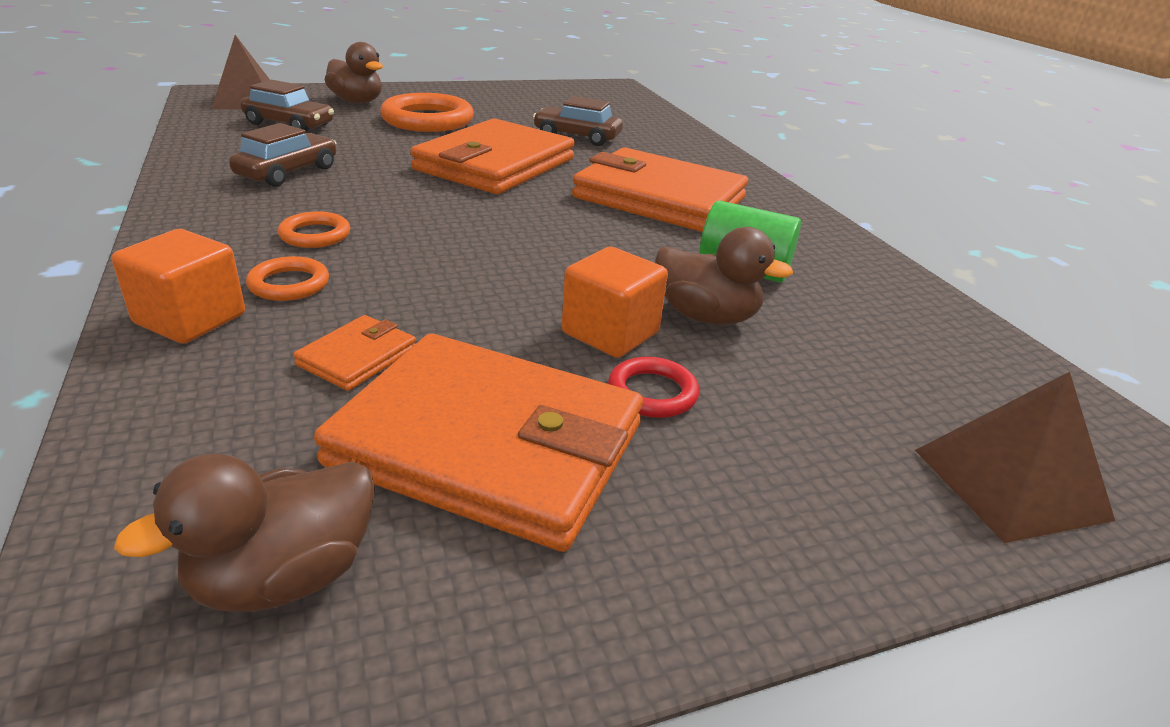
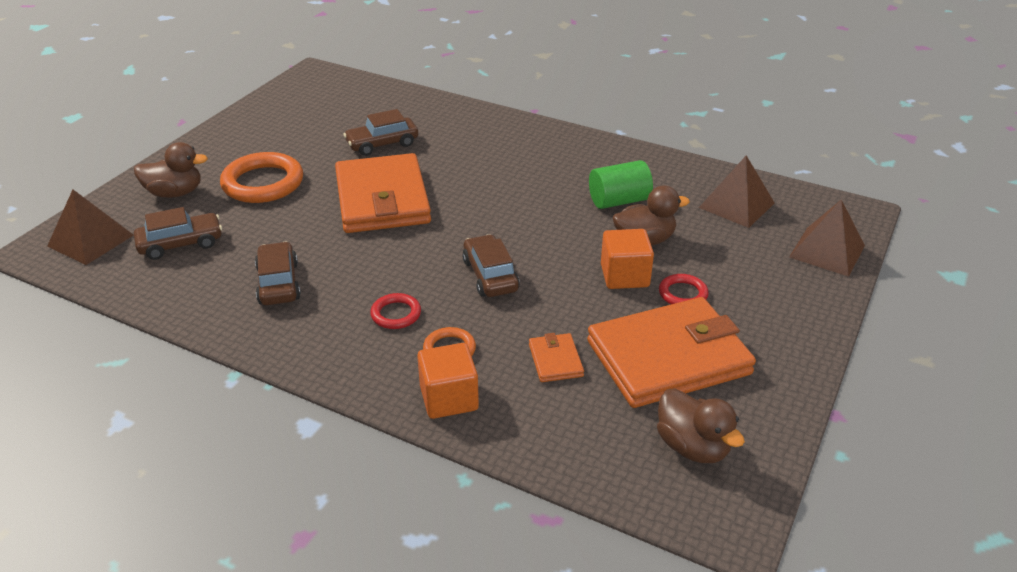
camera: 40 degrees left, 5 degrees up
(284, 577) = (692, 447): brown duck -> brown duck turned 45 degrees counterclockwise
(315, 235) = (396, 314): orange ring -> red ring
(463, 255) = (490, 275): none -> brown car
(659, 198) = (510, 172): orange wallet -> none
(919, 350) = (736, 205): none -> brown pyramid

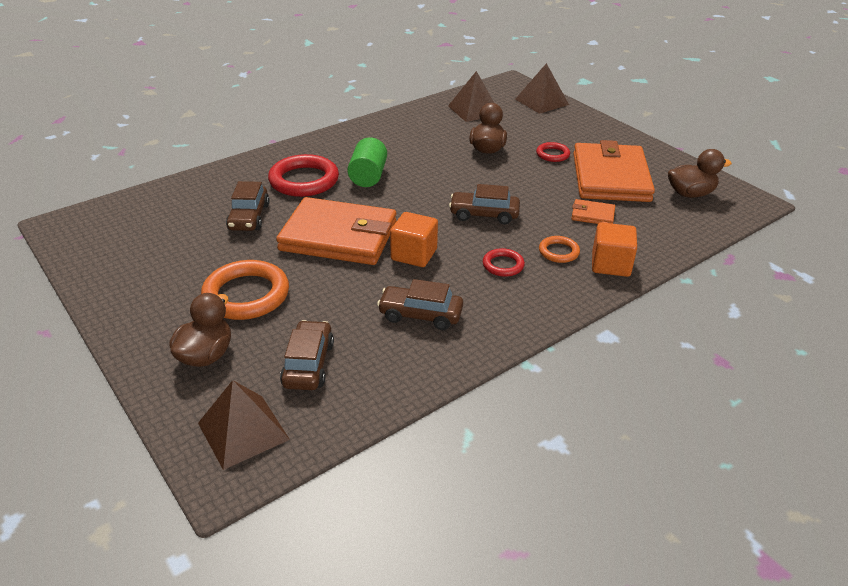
camera: 65 degrees left, 0 degrees up
(468, 149) = (304, 180): none -> red ring
(619, 201) = (434, 144): green cylinder -> green cylinder (368, 176)
(624, 276) = (521, 167): orange cube -> orange cube (414, 254)

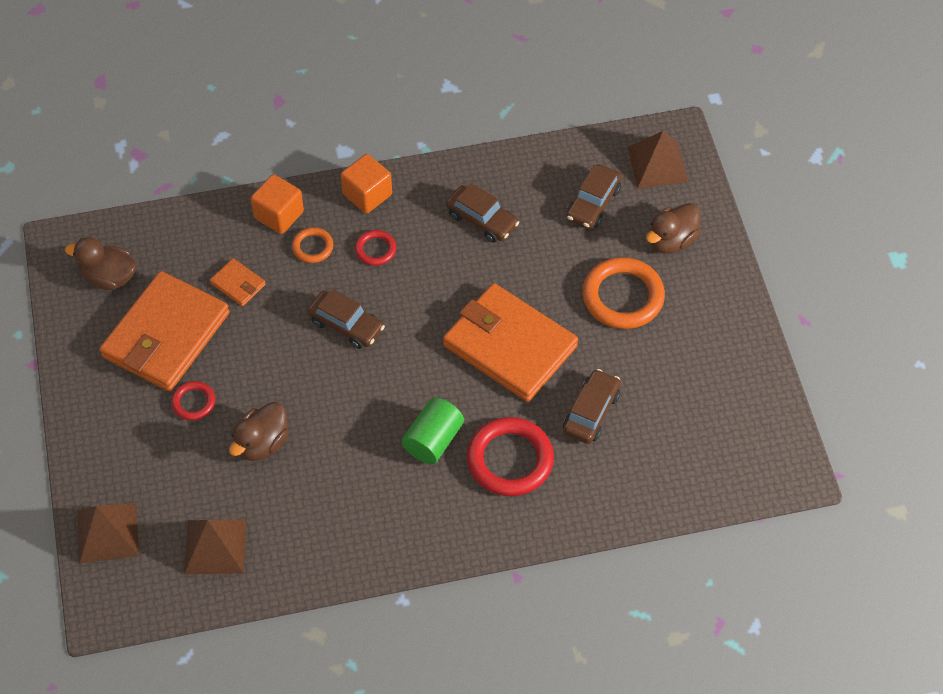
camera: 155 degrees left, 20 degrees up
(414, 254) = (449, 293): orange cube -> orange cube (367, 194)

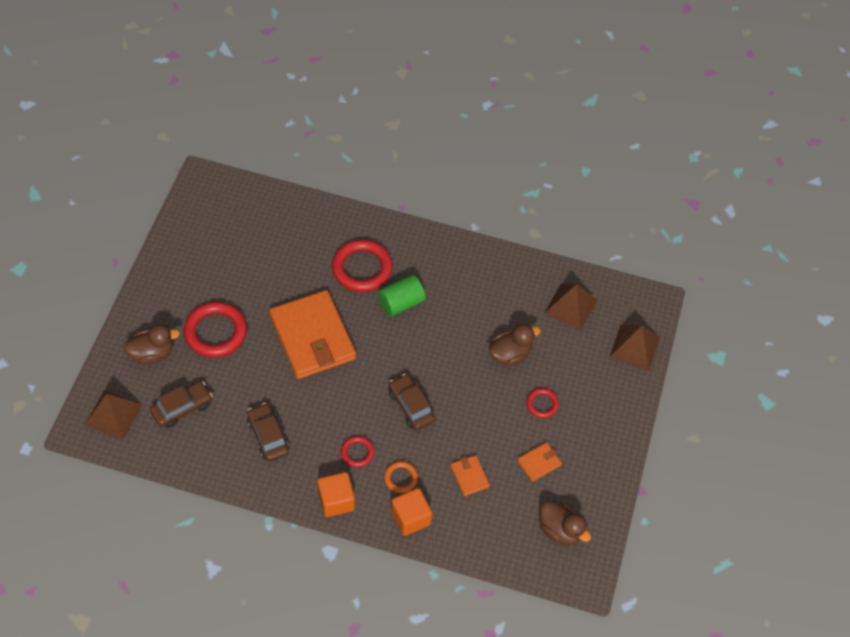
camera: 155 degrees left, 0 degrees up
(166, 335) = (539, 463): orange wallet -> orange wallet, size x0.42
(591, 412) = (292, 271): brown car -> none
(622, 297) = (215, 332): orange ring -> red ring

